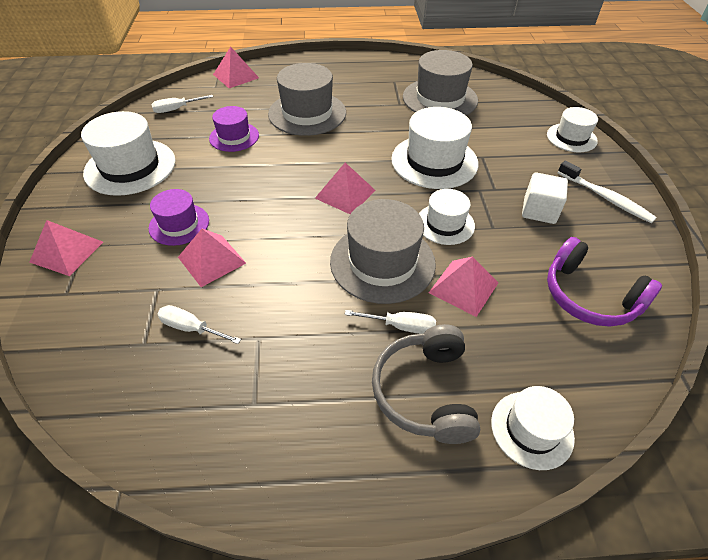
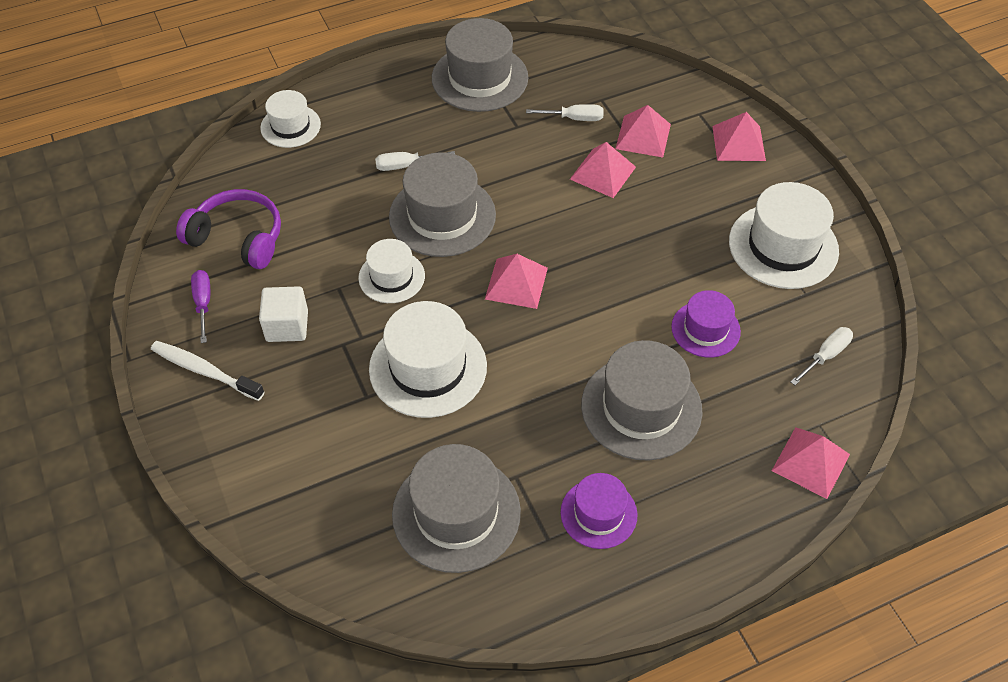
camera: 160 degrees right, 5 degrees up
(179, 224) = (663, 196): purple hat -> purple hat (598, 513)
(259, 429) = (479, 78): none -> grey hat
(424, 392) = (372, 127): grey headphones -> none
(463, 287) = (358, 213): pink pyramid -> pink pyramid (643, 136)
(571, 138) = (240, 478): white hat -> none
(615, 245) = (203, 304): none -> purple screwdriver

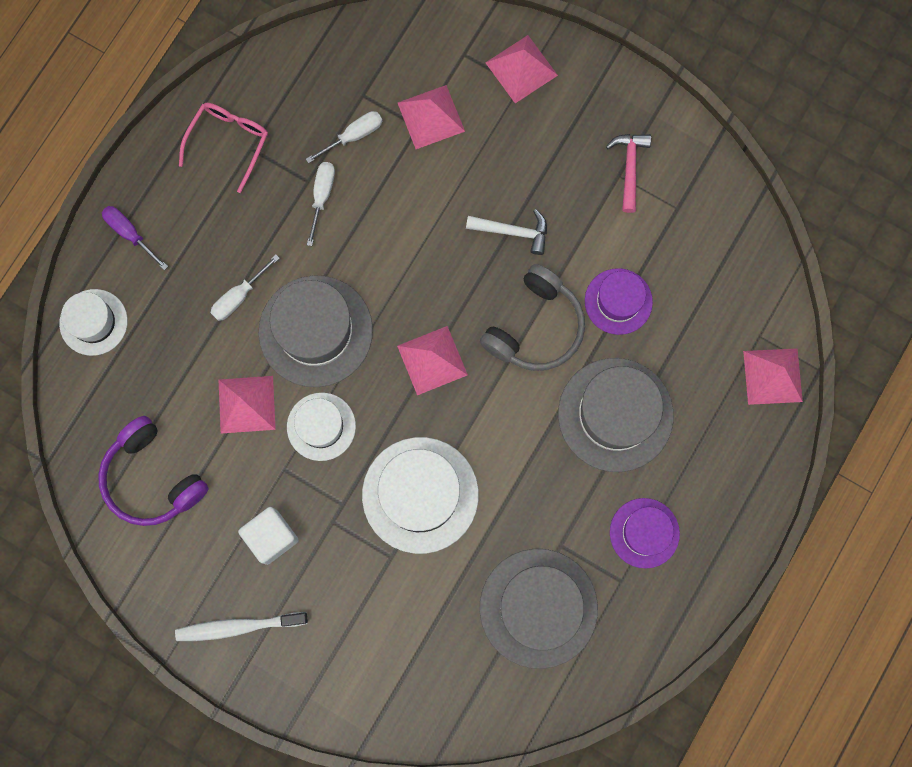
camera: 35 degrees left, 25 degrees up
(203, 304) = (180, 565): purple screwdriver -> purple screwdriver (130, 234)
(238, 238) = (152, 478): purple headphones -> purple headphones turned 120 degrees counterclockwise
(479, 78) = (228, 142): grey hat -> pink glasses
(602, 173) = (423, 185): pink pyramid -> pink pyramid (246, 404)
(620, 308) = (535, 327): none -> grey headphones
(652, 237) = (513, 232): none -> white hammer
(783, 246) = (629, 167): white hat -> pink hammer
(825, 356) = (728, 264): white screwdriver -> white screwdriver (322, 196)

